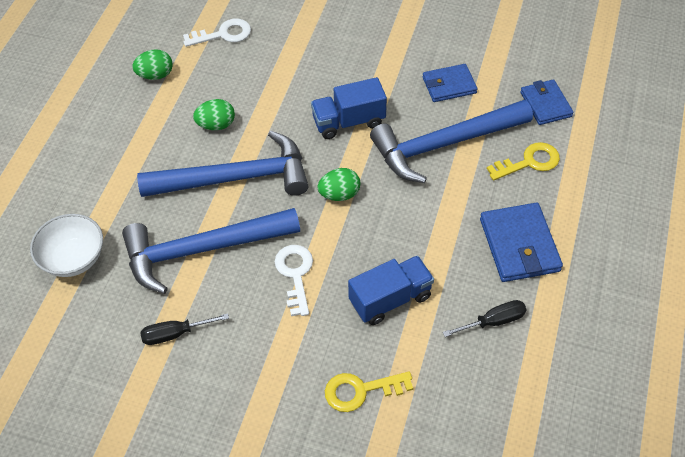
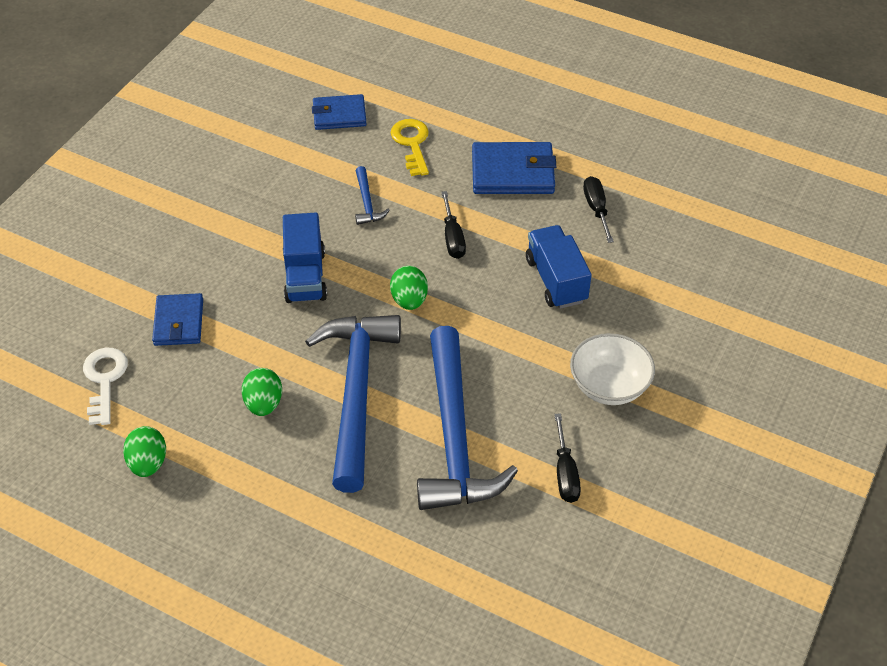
camera: 80 degrees left, 5 degrees down
(74, 258) = (435, 574): white bowl -> white bowl (609, 386)
(295, 274) = (508, 354): white key -> none
(361, 390) = (658, 320): yellow key -> none
(420, 212) = (452, 237): none -> black screwdriver
(444, 144) = (367, 202): blue hammer -> blue hammer, size x0.41
(449, 85) = (283, 182): blue wallet -> blue wallet (178, 322)

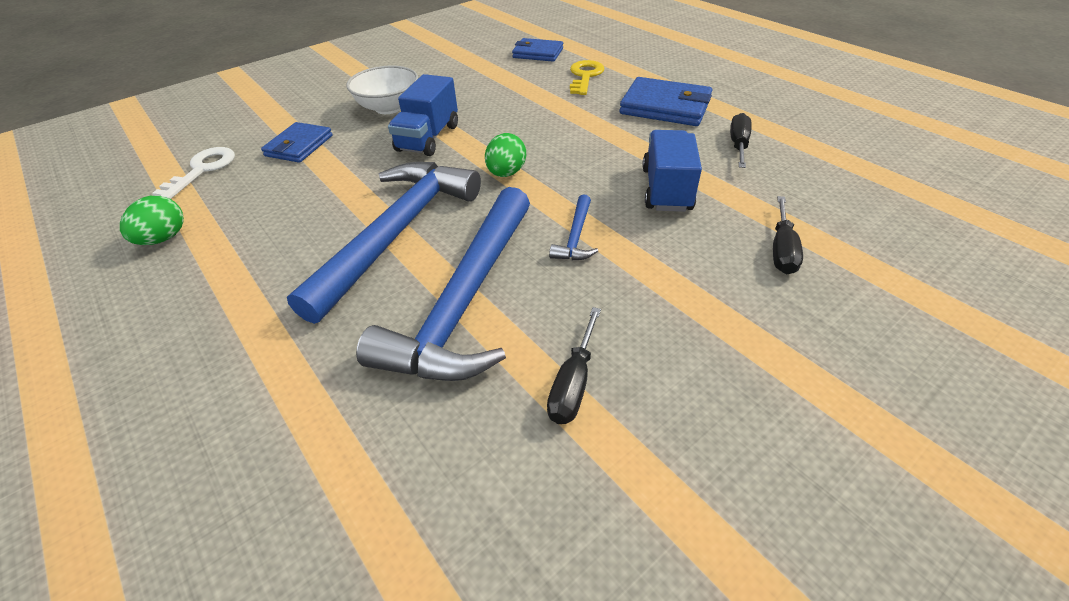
camera: 25 degrees right, 5 degrees down
(264, 404) = (306, 219): green egg -> none
(367, 202) = (520, 103): blue hammer -> blue hammer (575, 237)
(452, 237) = (580, 138): black screwdriver -> black screwdriver (782, 249)
(609, 386) = (681, 300): white bowl -> white bowl (389, 107)

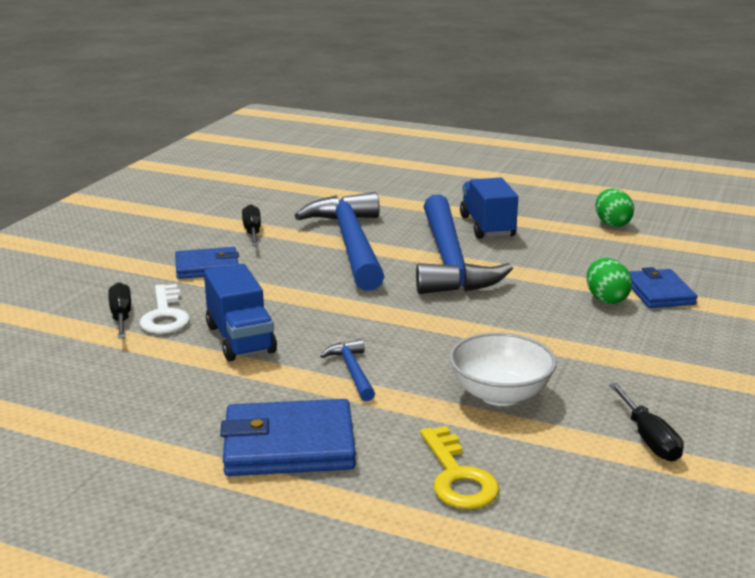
camera: 150 degrees right, 20 degrees down
(202, 170) = (695, 258): white key -> white key (165, 315)
(389, 107) = (653, 351): white bowl -> white bowl (500, 394)
(428, 138) = (544, 329): blue truck -> blue truck (487, 226)
(506, 173) = (414, 317): green egg -> green egg (606, 299)
(538, 53) = (601, 515): blue wallet -> blue wallet (207, 267)
(575, 237) = (303, 288): blue hammer -> blue hammer (352, 371)
(738, 145) = (169, 407): black screwdriver -> black screwdriver (649, 438)

